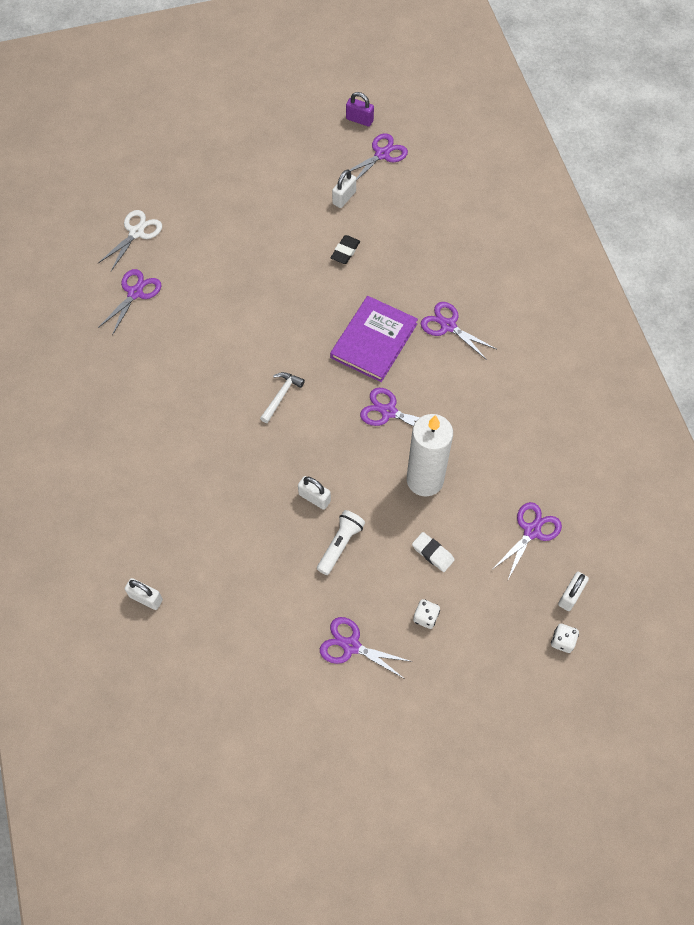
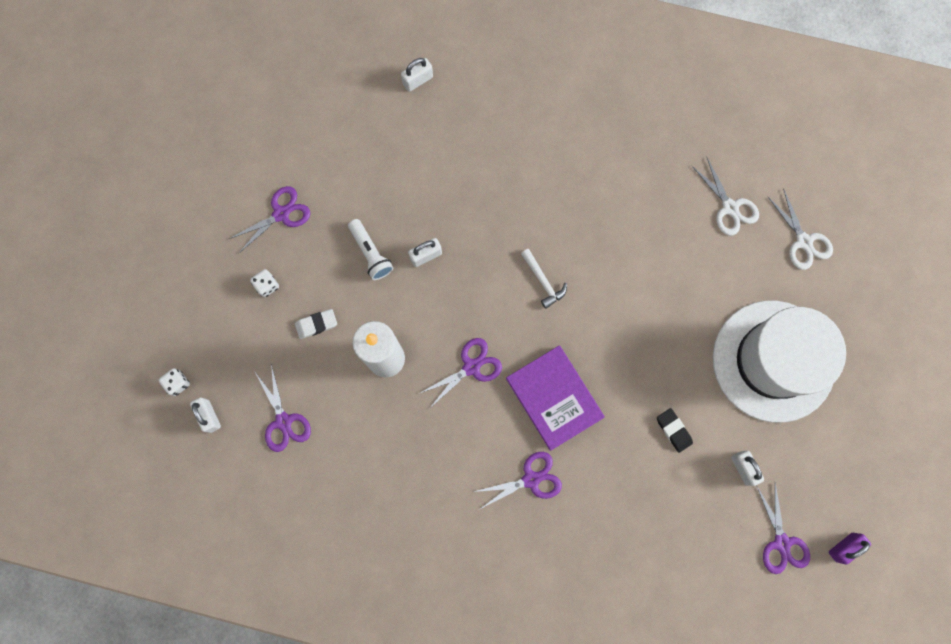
camera: 120 degrees right, 15 degrees up
(135, 293) = (730, 207): purple scissors -> white scissors
(248, 212) = (773, 361): none -> white hat

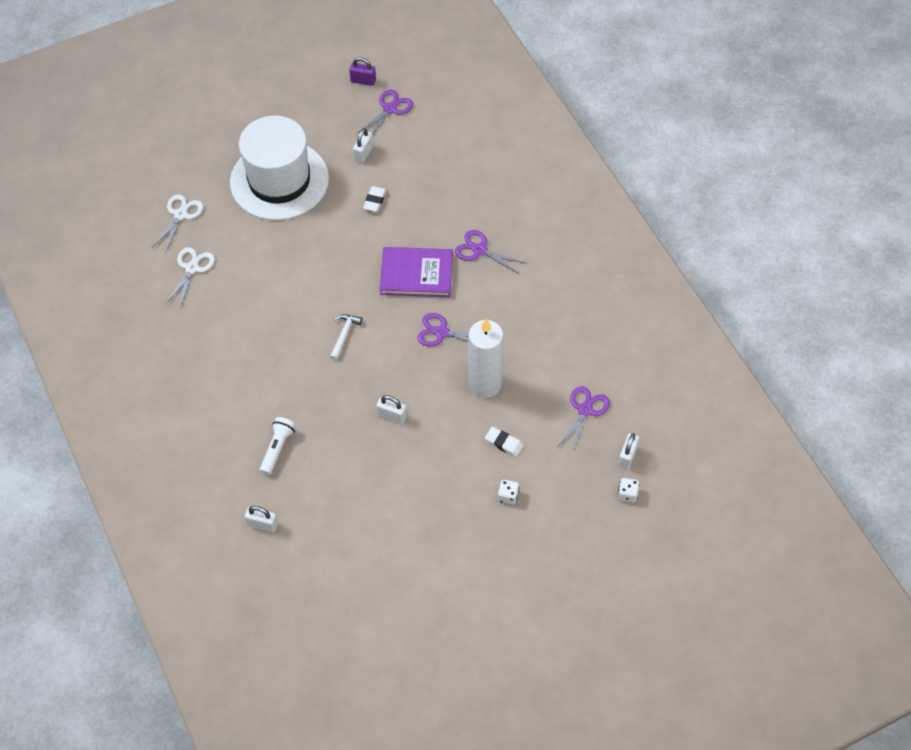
camera: 130 degrees left, 20 degrees down
(281, 214) = (449, 531): purple scissors -> none
(370, 253) = (422, 450): white flashlight -> white flashlight (277, 449)
(554, 398) = (416, 274): purple book -> purple book turned 75 degrees clockwise
(673, 430) = (375, 201): black eraser -> white eraser

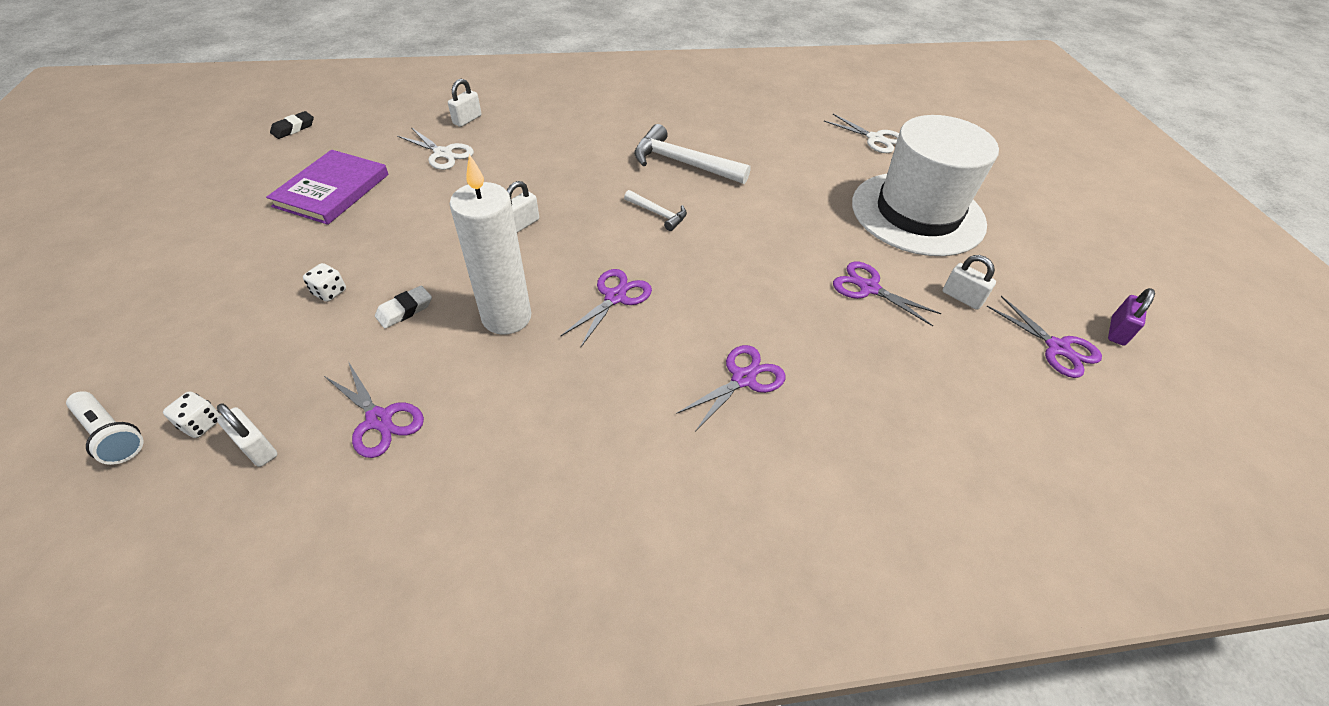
camera: 105 degrees right, 10 degrees down
(192, 268) = (798, 133): white scissors -> white scissors (443, 153)
(270, 338) = (682, 163): none -> white hammer
(277, 449) = (542, 142): white flashlight -> white flashlight (112, 434)
(331, 660) = (293, 128): none -> black eraser
(375, 201) = (868, 288): white eraser -> purple scissors
(416, 274) = (724, 297): purple book -> purple book (332, 190)

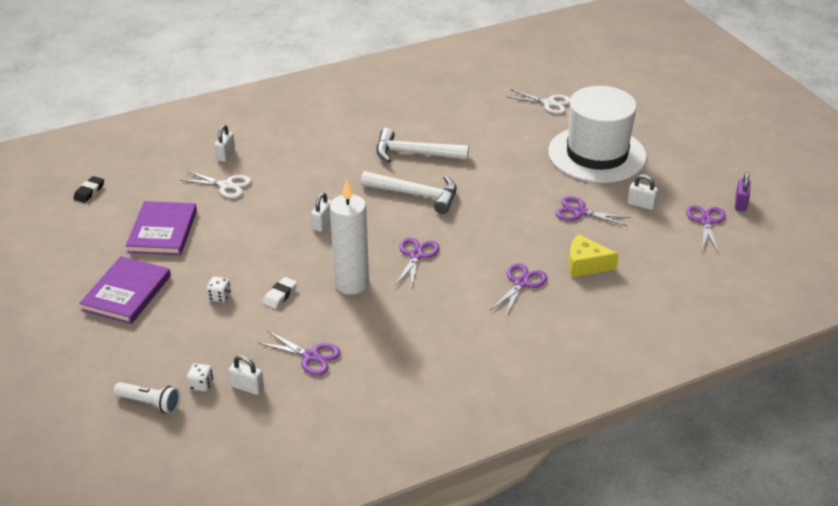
camera: 15 degrees left, 10 degrees down
(227, 258) = (127, 293): none -> purple book
(658, 214) = (416, 195): white hammer -> white hammer, size x1.89
(851, 373) = (585, 264): none -> yellow cheese
(1057, 348) = (706, 221): purple scissors -> purple scissors turned 120 degrees counterclockwise

